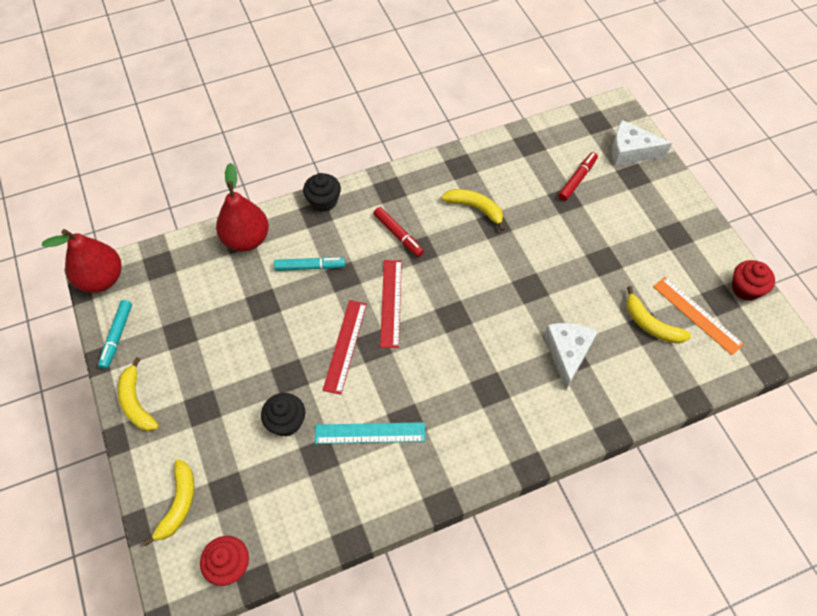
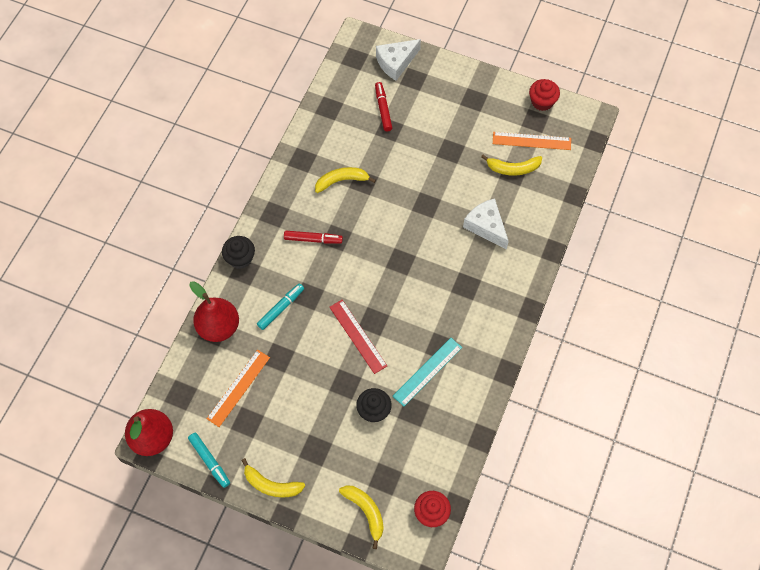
camera: 45 degrees left, 5 degrees up
(205, 300) = (238, 388): none -> orange ruler
(391, 303) = (355, 286): red ruler -> none

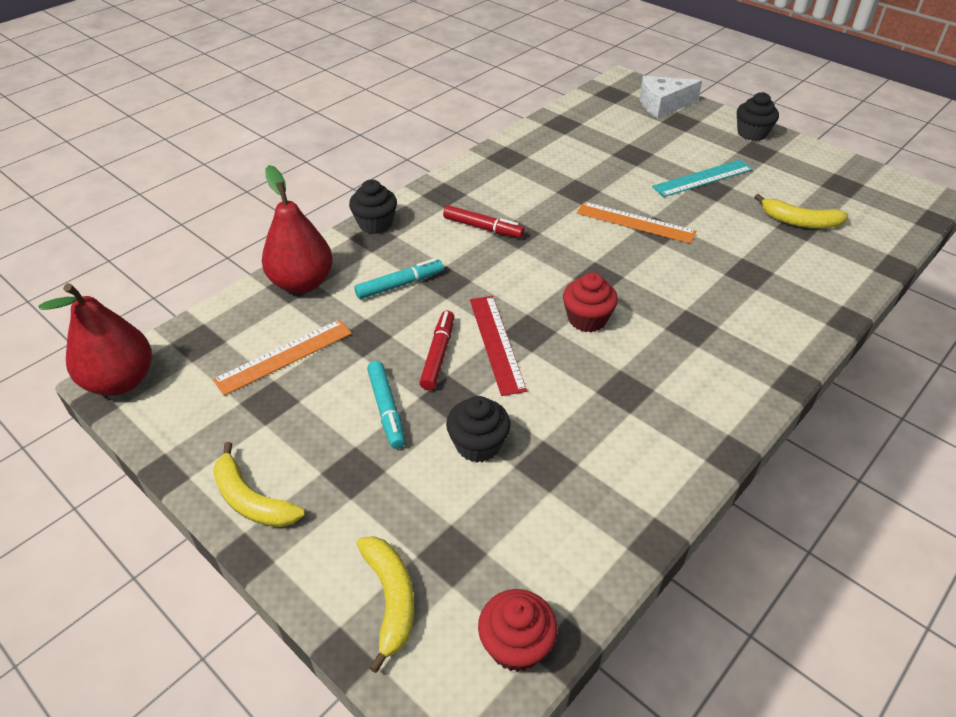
camera: 20 degrees right, 20 degrees down
(209, 461) = (179, 436): turquoise marker -> turquoise marker (386, 409)
(341, 181) = (549, 184): yellow banana -> none
(383, 109) = (631, 137): red marker -> red marker (438, 355)
(427, 371) = (591, 417): turquoise ruler -> turquoise ruler (702, 178)
(466, 79) = (752, 133): none -> black cupcake
(486, 226) = (743, 270): white cheese -> none
(531, 141) = (833, 202): orange ruler -> orange ruler (635, 222)
(542, 102) = (856, 170): red cupcake -> red cupcake (587, 319)

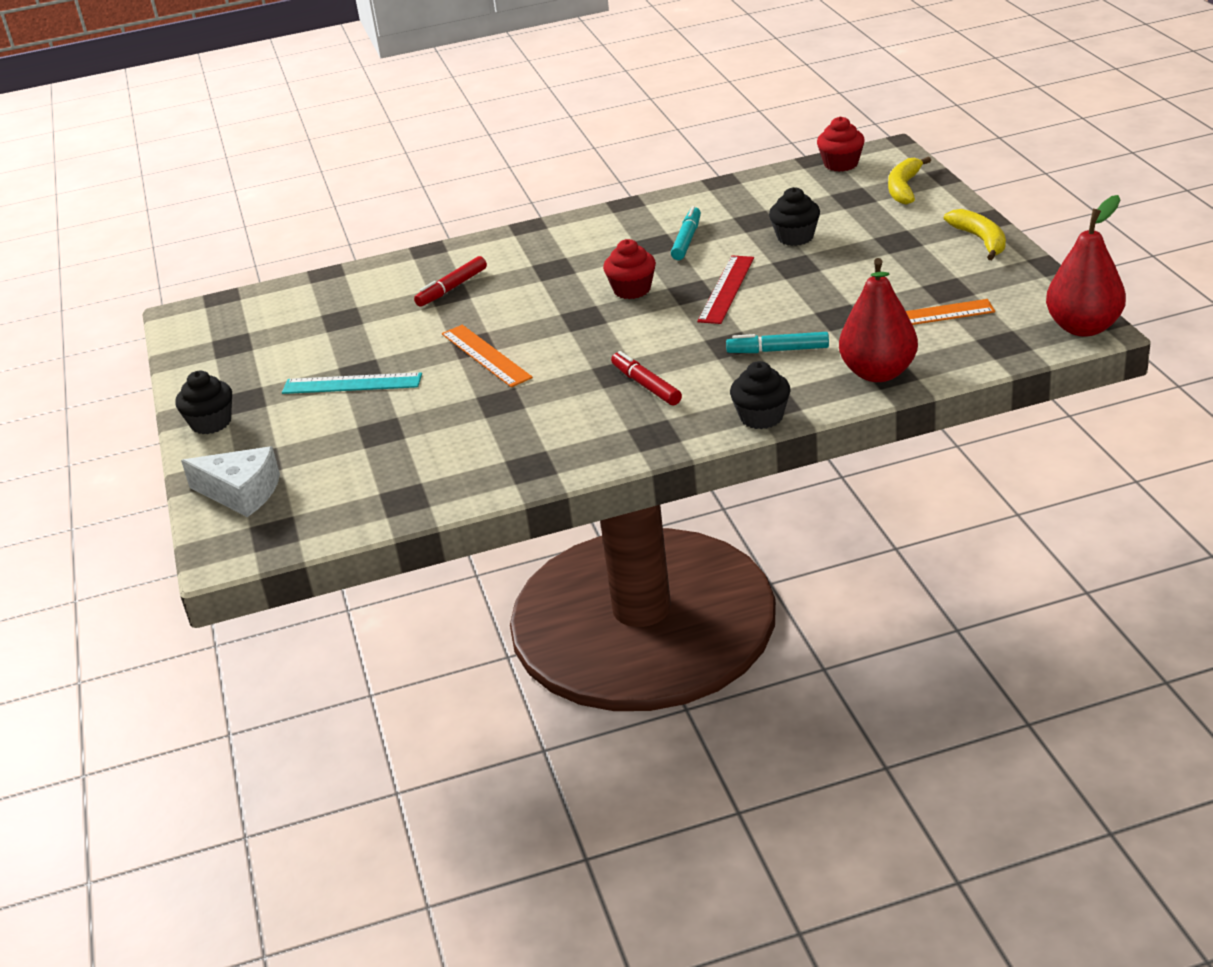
camera: 145 degrees left, 10 degrees down
(386, 409) = (851, 267): turquoise marker -> turquoise marker (687, 240)
(438, 355) = (783, 291): red marker -> red marker (452, 288)
(800, 222) = (335, 321): yellow banana -> none

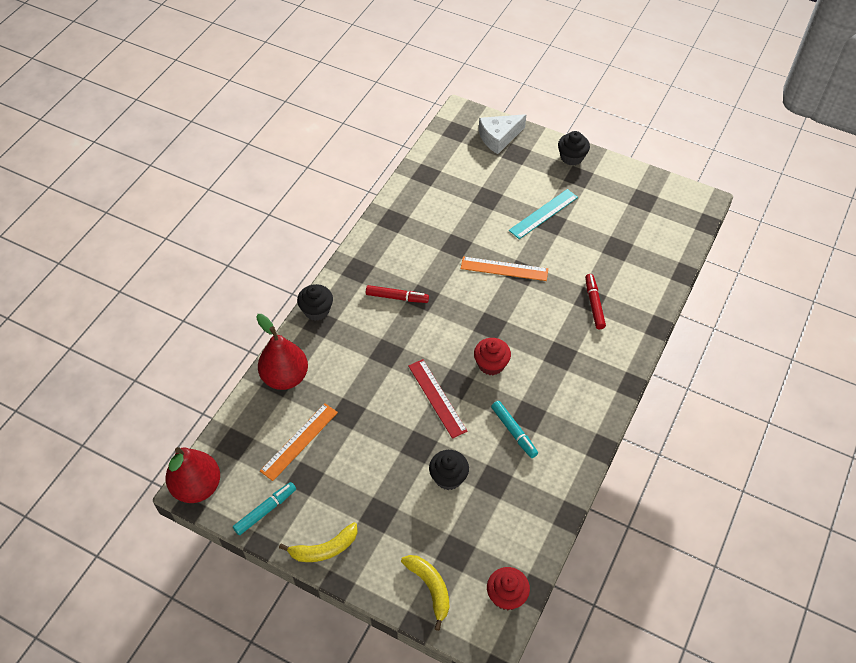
camera: 130 degrees right, 20 degrees up
(778, 350) = (355, 363): turquoise marker -> turquoise marker (265, 510)
(980, 240) = (324, 549): yellow banana -> yellow banana turned 45 degrees counterclockwise

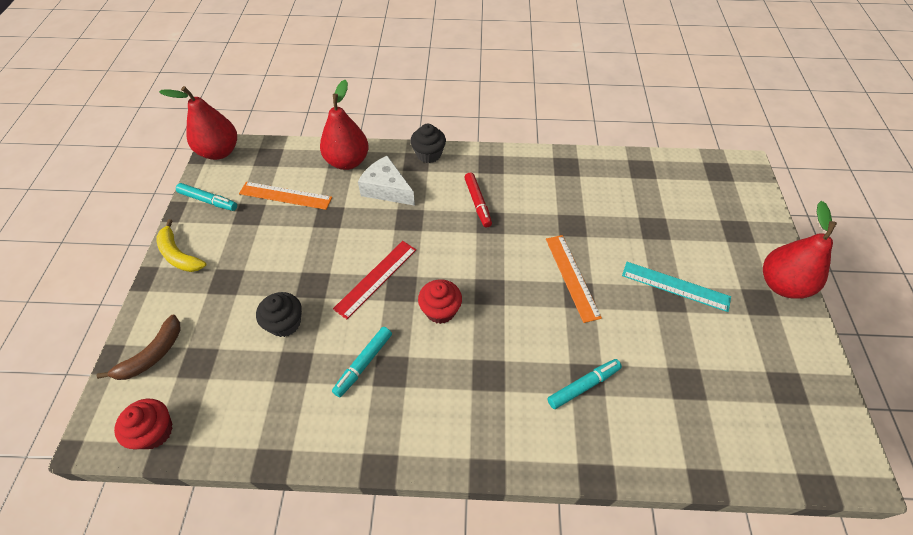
camera: 65 degrees right, 0 degrees up
(430, 588) = (152, 355): yellow banana -> brown banana
(499, 137) = (744, 208): white cheese -> white cheese (386, 189)
(571, 157) = (781, 284): black cupcake -> red pear
(594, 304) = (583, 386): red marker -> turquoise marker

